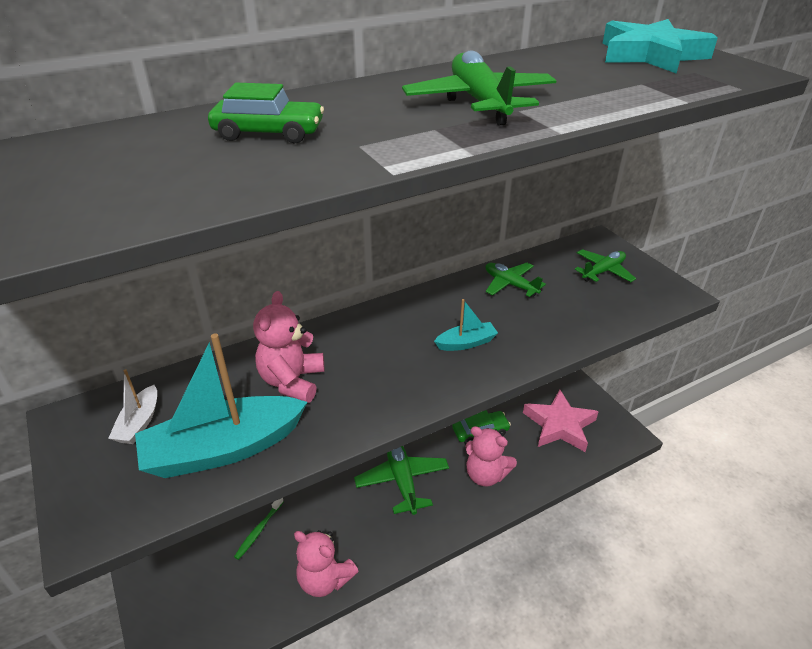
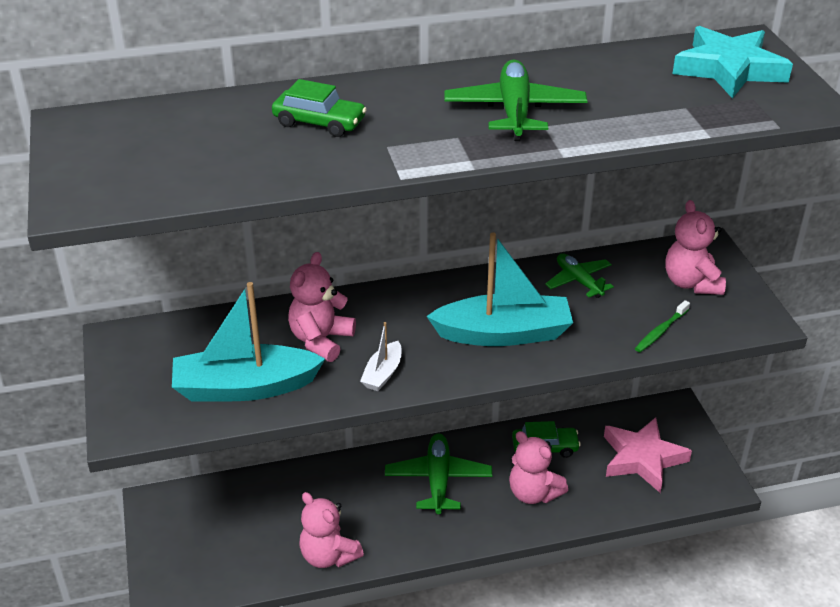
camera: 15 degrees right, 0 degrees up
(139, 423) = (177, 352): white boat -> white boat (383, 373)
(258, 530) = (273, 497): green toothbrush -> green toothbrush (660, 331)
(466, 343) = (503, 334): turquoise boat -> turquoise boat, size x2.11
(603, 271) = (691, 283): green plane -> pink teddy bear

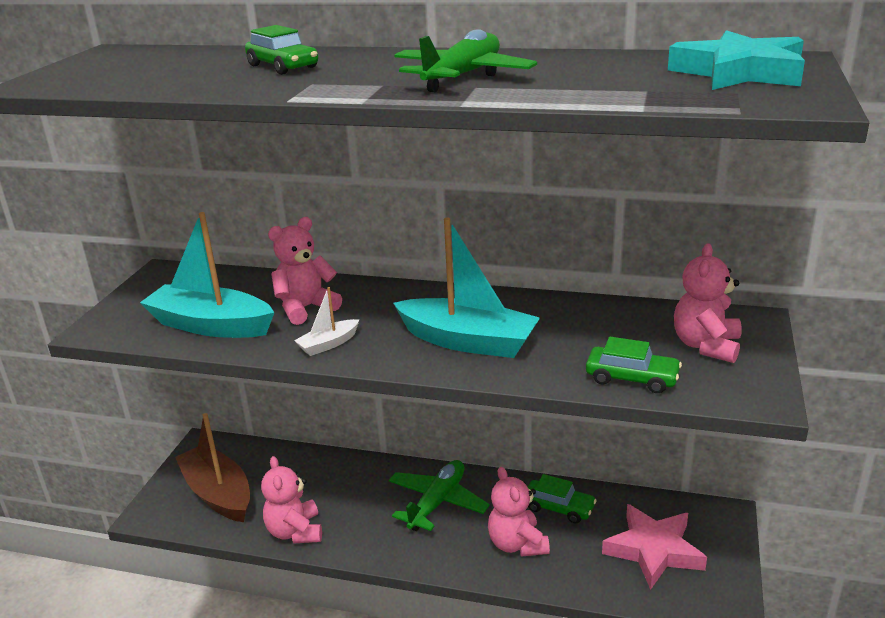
camera: 30 degrees right, 10 degrees down
(218, 547) = (218, 494): none -> brown boat
(579, 281) = (584, 318): green plane -> none
(660, 331) = (632, 378): green toothbrush -> green car

